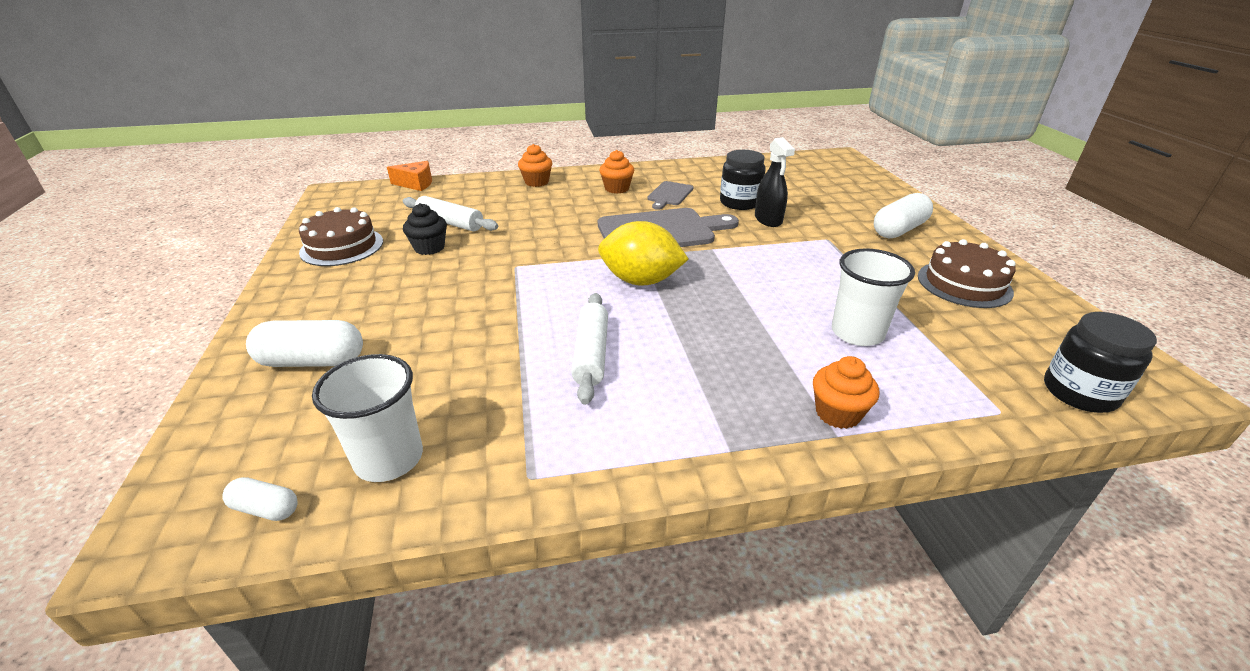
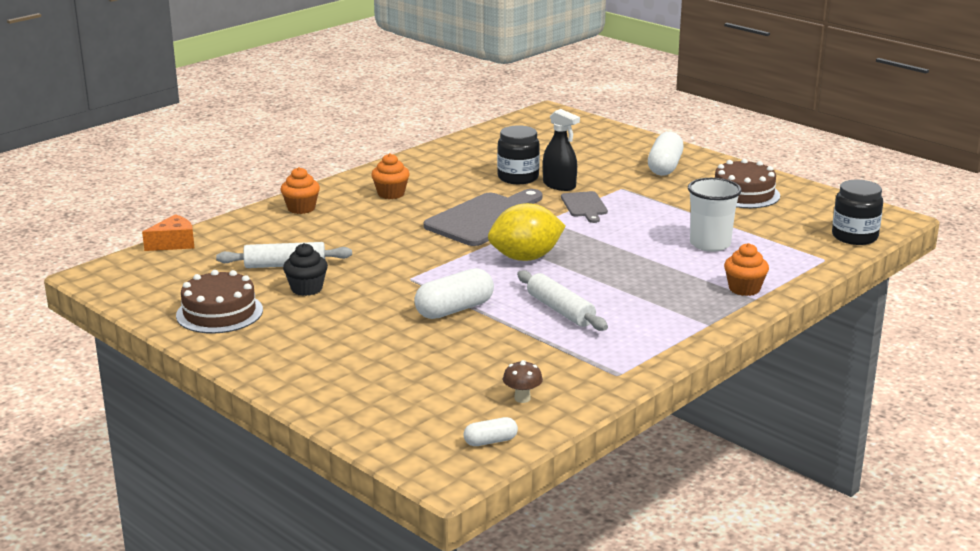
camera: 35 degrees left, 10 degrees down
(312, 361) = (368, 381): white capsule -> white capsule (454, 309)
(389, 459) = (522, 398): white cup -> brown mushroom
(669, 195) = (448, 186): grey cutting board -> grey cutting board (584, 206)

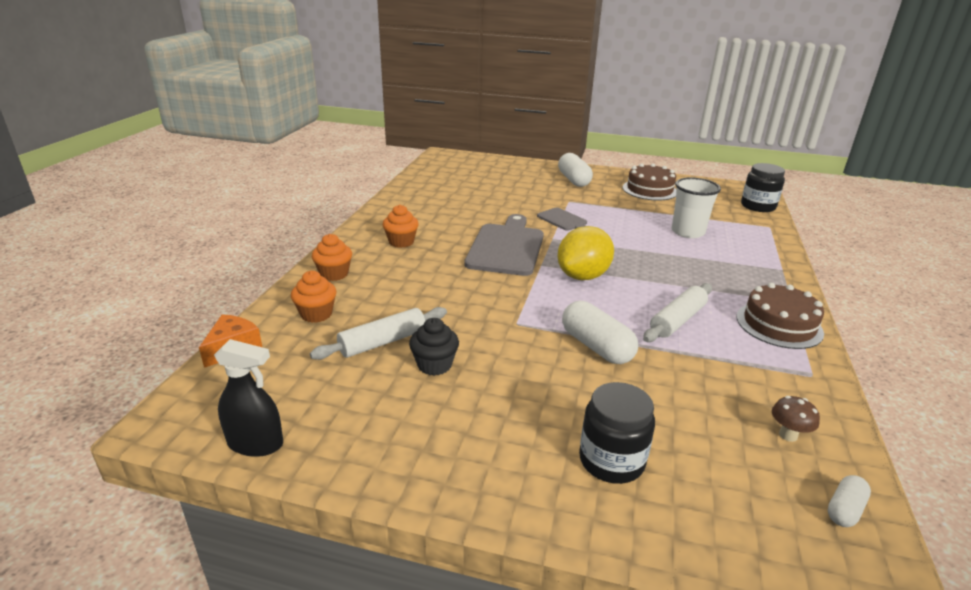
camera: 30 degrees left, 5 degrees up
(219, 313) = (372, 428): brown cake -> brown cake (779, 324)
(454, 309) = (596, 347): white capsule -> white capsule turned 60 degrees counterclockwise
(518, 177) = (485, 207): black jar -> black jar (611, 461)
(559, 185) = (523, 207): black spray bottle -> black spray bottle (255, 443)
(560, 310) = (677, 320): white rolling pin -> white rolling pin turned 75 degrees counterclockwise
(744, 289) = (763, 263): orange cupcake -> orange cupcake (316, 314)

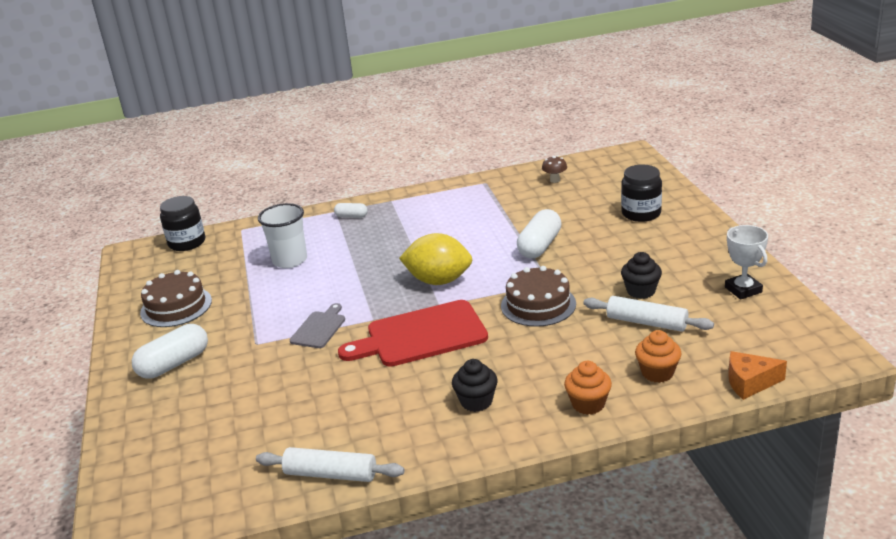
camera: 115 degrees left, 0 degrees up
(255, 443) = (796, 312): black spray bottle -> none
(343, 433) = (743, 290): none -> white trophy
(401, 242) = (476, 401): orange cupcake -> black cupcake
(506, 247) = (421, 335): grey cutting board -> red cutting board
(677, 320) = (467, 229): white rolling pin -> white rolling pin (330, 474)
(779, 324) = (432, 199): brown cake -> brown cake (538, 305)
(844, 509) = (594, 163): white capsule -> white capsule (351, 216)

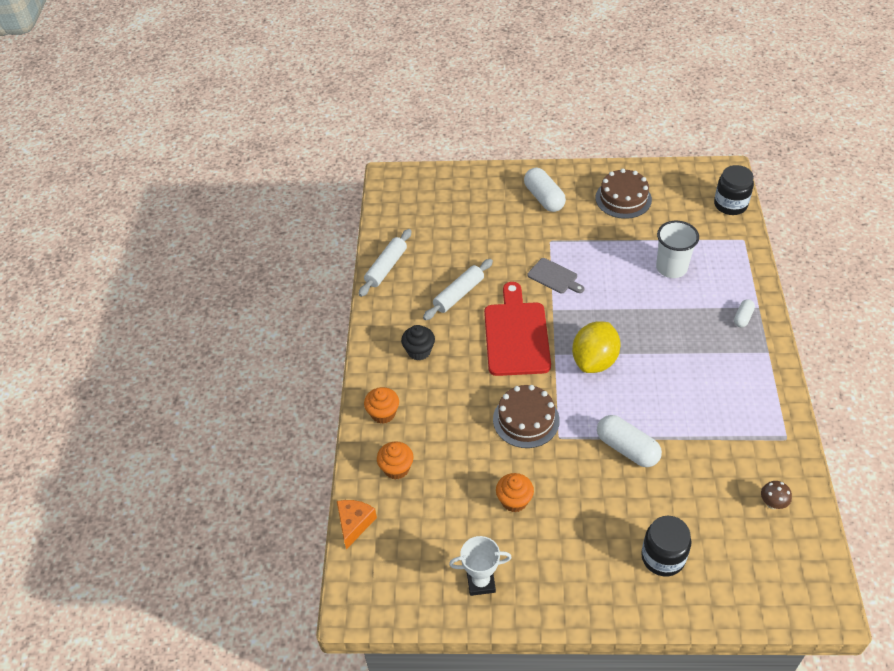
camera: 105 degrees right, 20 degrees up
(641, 291) = (514, 500): black cupcake -> orange cupcake
(646, 322) = (465, 487): white rolling pin -> white rolling pin (459, 294)

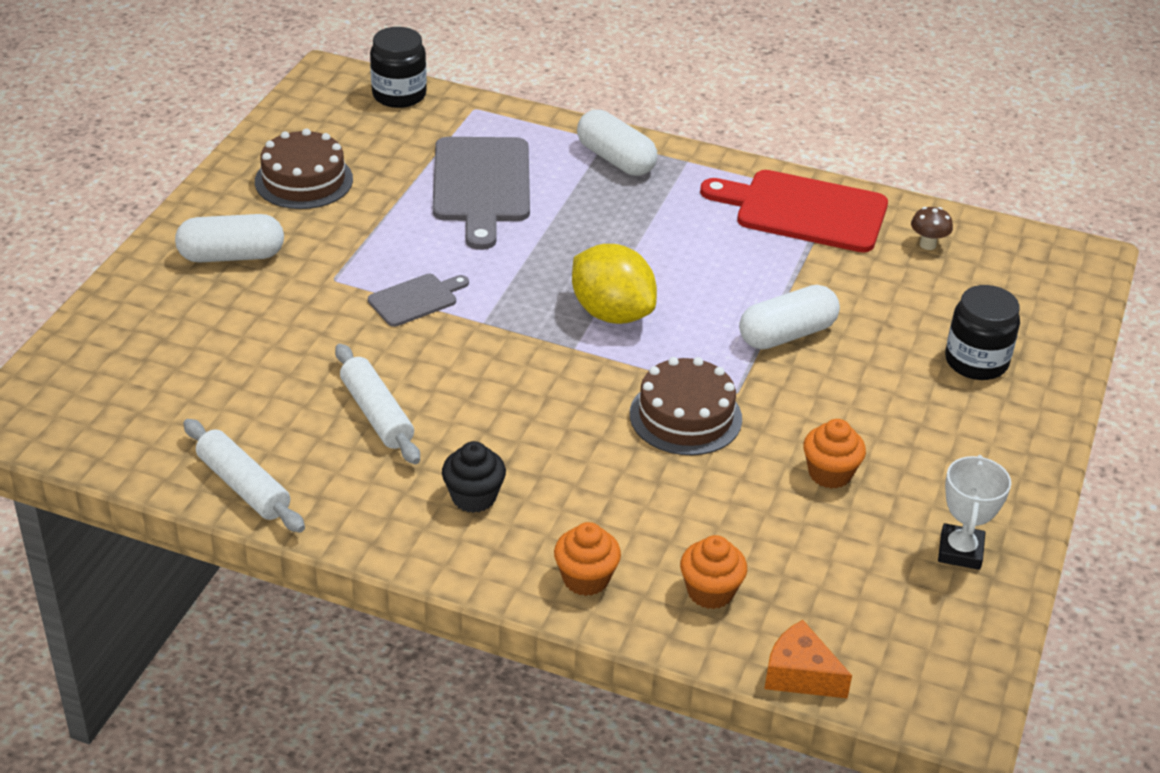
camera: 75 degrees left, 10 degrees down
(516, 335) = (510, 375): red cutting board -> red cutting board (804, 211)
(671, 268) = (481, 185): white cup -> grey cutting board
(743, 317) = (615, 159): white capsule -> white capsule, size x1.87

